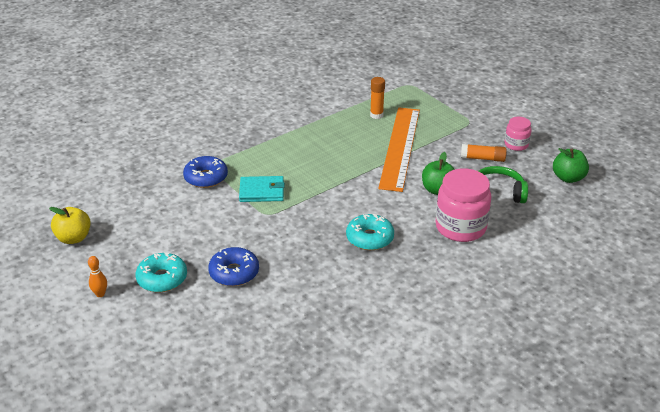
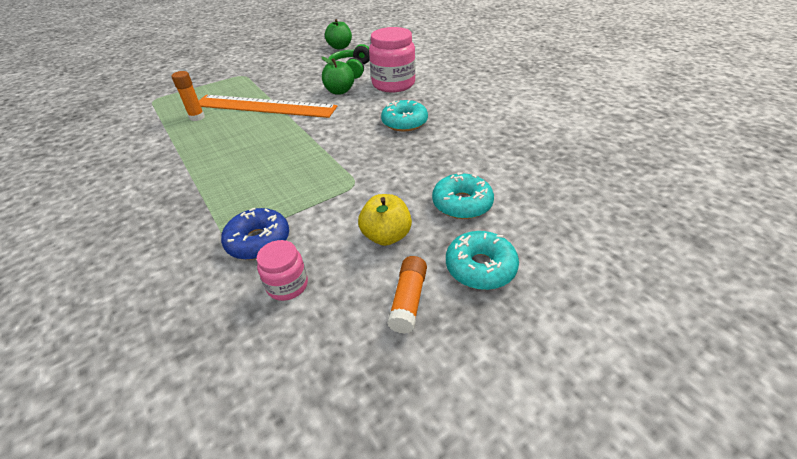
camera: 85 degrees left, 5 degrees up
(74, 238) = (381, 407): yellow apple -> yellow apple (386, 236)
(100, 294) = (525, 338): orange bowling pin -> none
(234, 273) = (462, 203): blue donut -> turquoise donut
(262, 191) = (308, 189): turquoise wallet -> none
(483, 158) = (301, 73): orange glue stick -> orange glue stick (408, 300)
(516, 145) = (288, 60): pink jar -> pink jar (287, 285)

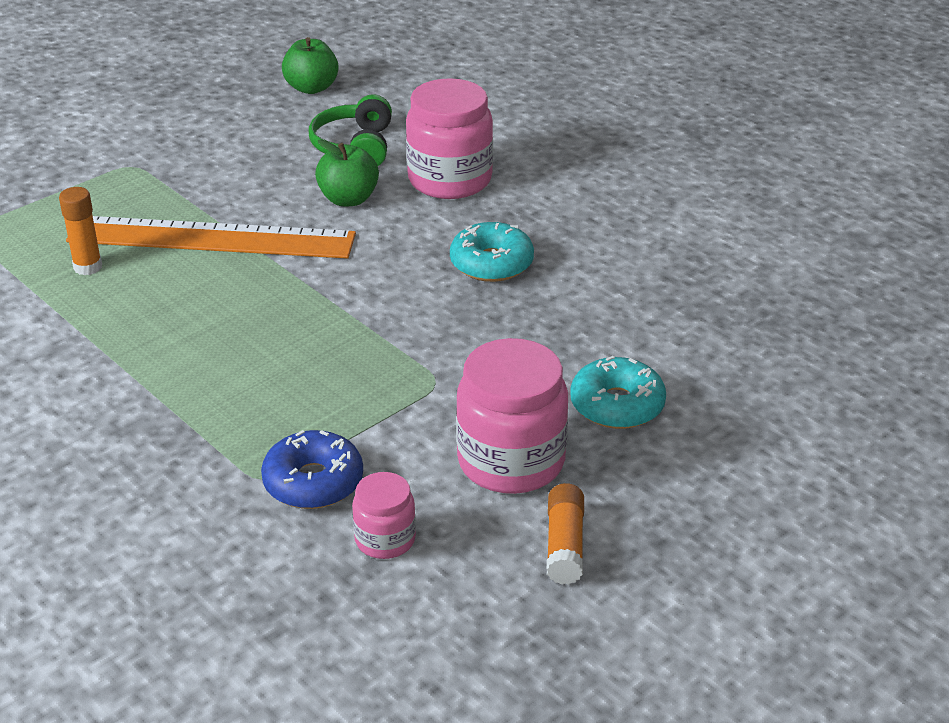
camera: 10 degrees left, 5 degrees down
(386, 236) = (511, 461): yellow apple -> pink jar
(480, 267) = (657, 495): turquoise donut -> none

